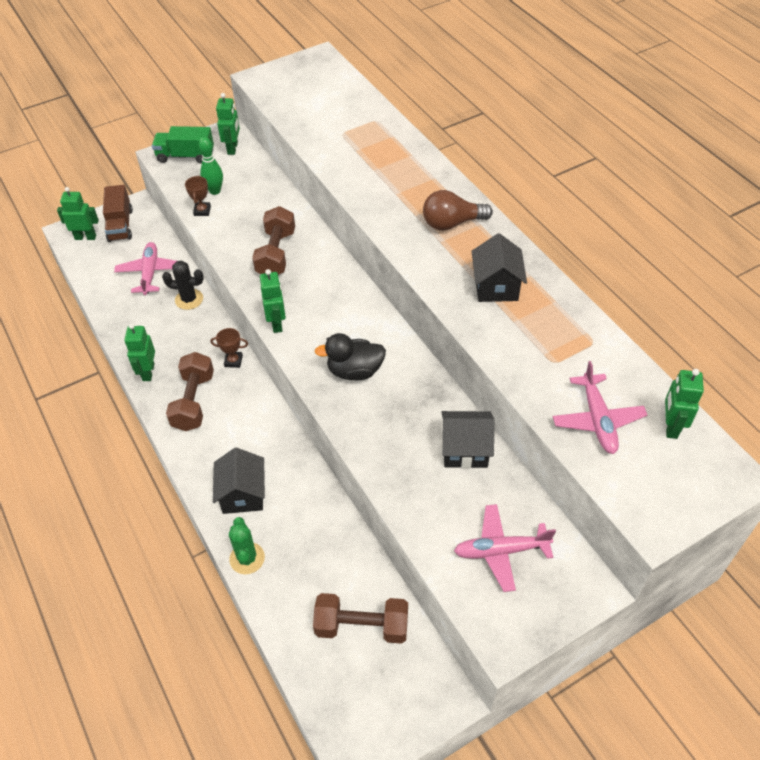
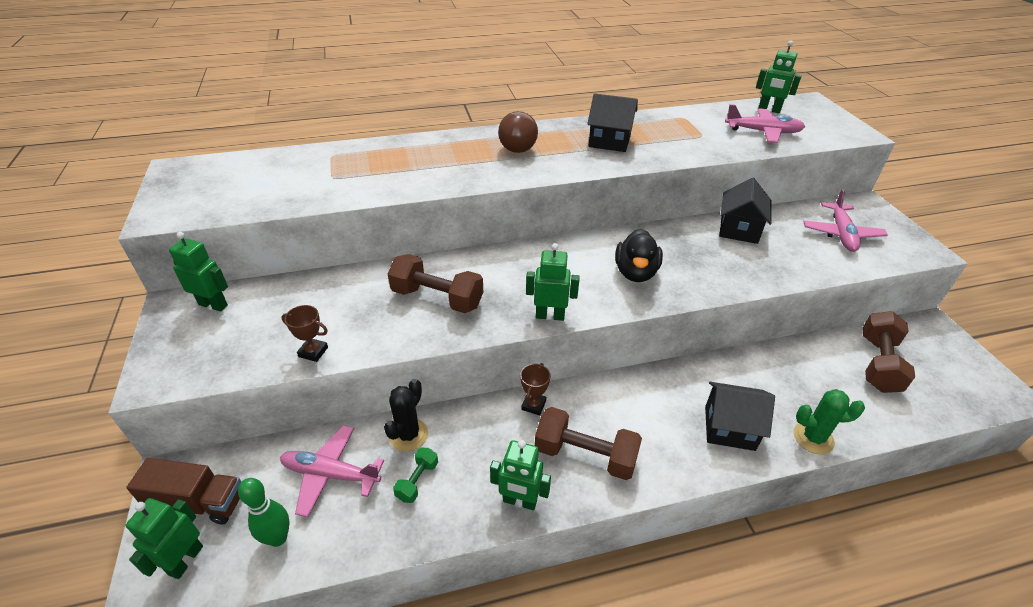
camera: 75 degrees left, 10 degrees down
(153, 315) = (417, 481): none -> green dumbbell
(185, 156) = (182, 353): green truck -> none
(215, 191) = (283, 334): green bowling pin -> green bowling pin (278, 538)

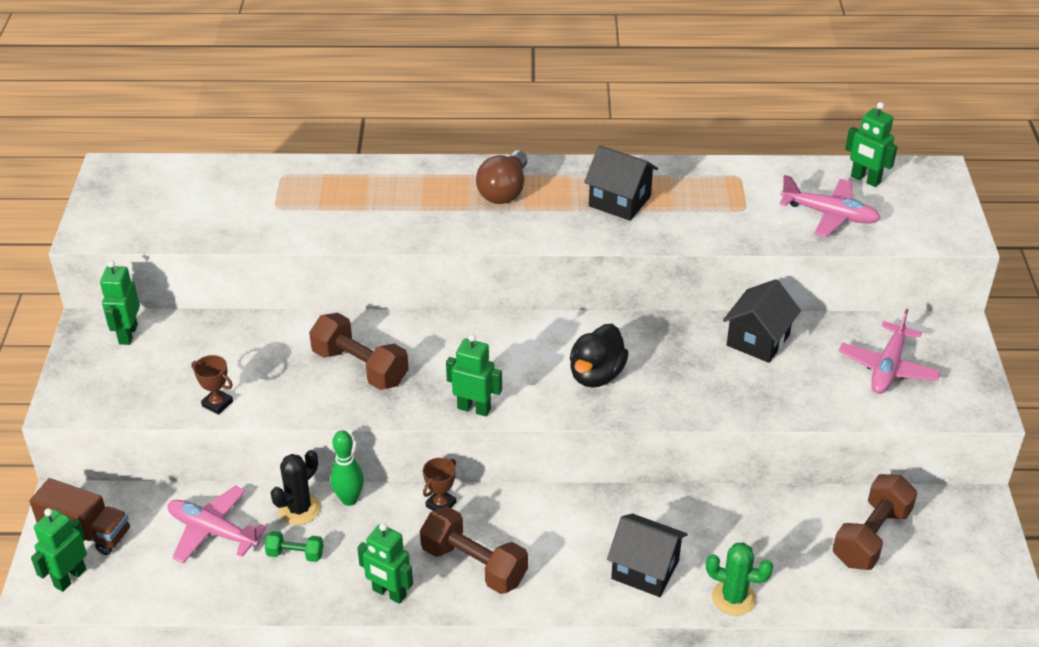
camera: 15 degrees right, 0 degrees up
(213, 305) = (128, 334): green robot -> green robot turned 120 degrees counterclockwise
(278, 538) = (153, 577): green bowling pin -> green bowling pin (349, 499)
(417, 481) = (295, 554): green dumbbell -> green dumbbell turned 60 degrees clockwise

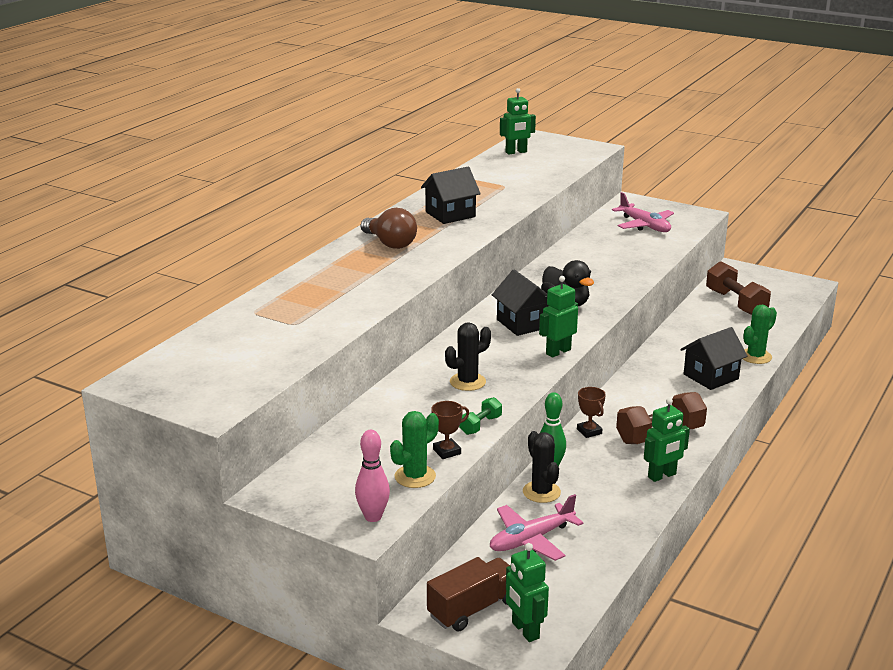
camera: 60 degrees left, 15 degrees down
(83, 401) = (373, 517): none -> pink bowling pin
(128, 334) = (306, 475): green robot -> none
(162, 400) = (415, 476): none -> green cactus
(295, 554) = (590, 506): green dumbbell -> green dumbbell (480, 425)
(360, 367) = (467, 382): brown dumbbell -> black cactus
(758, 340) = (583, 250): black house -> black house (523, 323)
(830, 215) = (538, 168): pink plane -> none

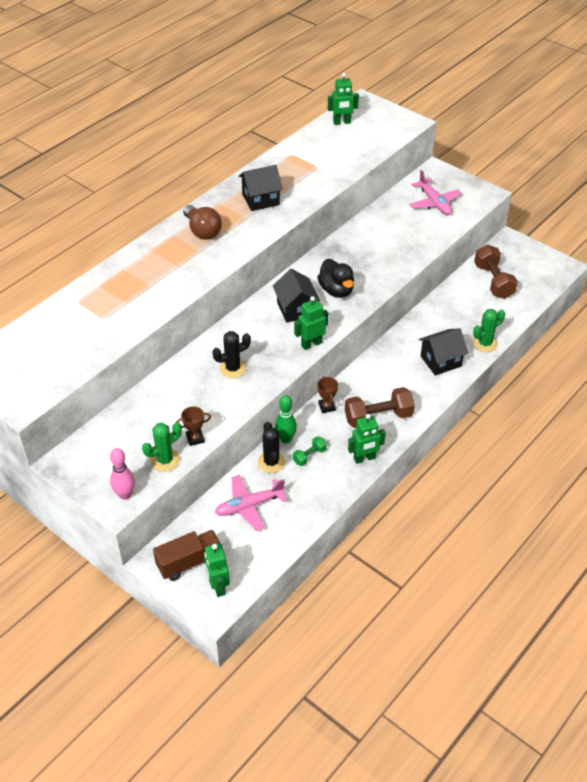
camera: 10 degrees right, 20 degrees up
(480, 425) = (227, 415): green dumbbell -> green dumbbell (309, 456)

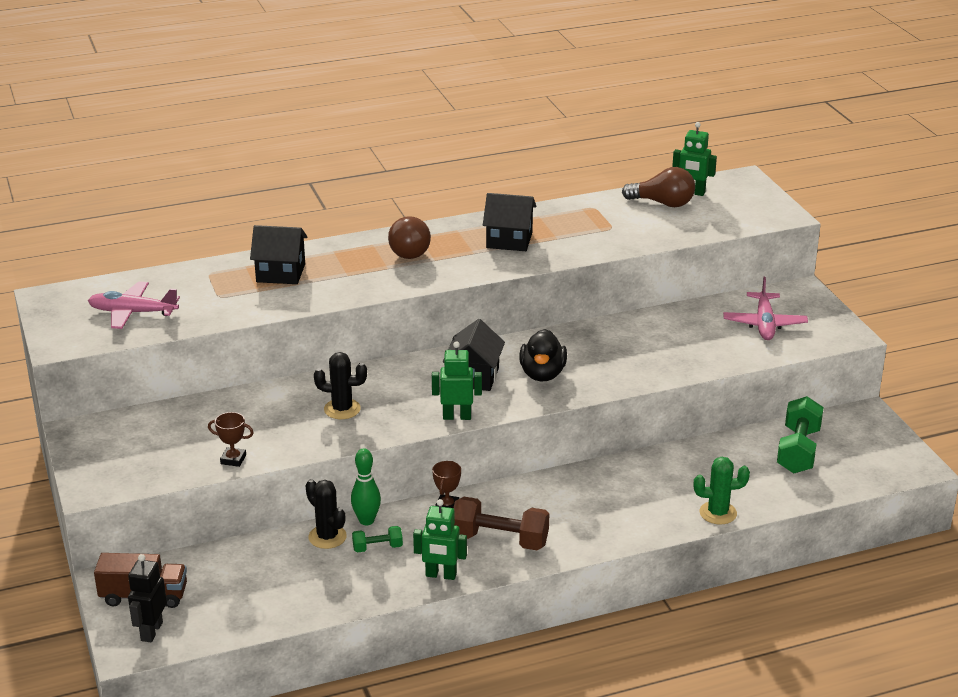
camera: 30 degrees right, 15 degrees down
(125, 495) = (109, 483): pink bowling pin -> none
(165, 460) = (181, 467): green cactus -> none
(218, 586) = (151, 631): green robot -> black robot
(249, 506) = (260, 569): pink plane -> pink plane (132, 313)
(271, 462) = (327, 537): black cactus -> black cactus turned 60 degrees counterclockwise
(331, 137) = (663, 203): none -> brown light bulb
(440, 361) = (639, 511): black house -> black house (280, 273)
(493, 281) = (798, 450): brown dumbbell -> green dumbbell

